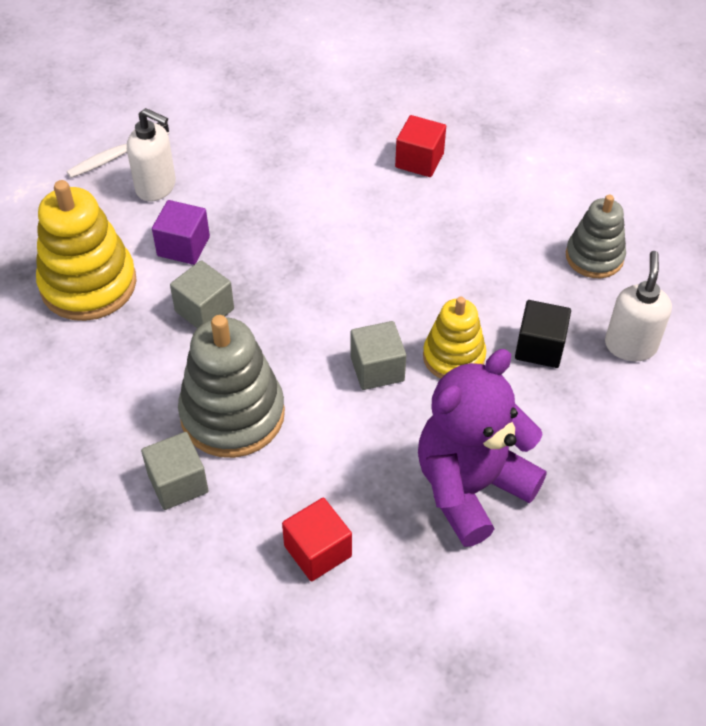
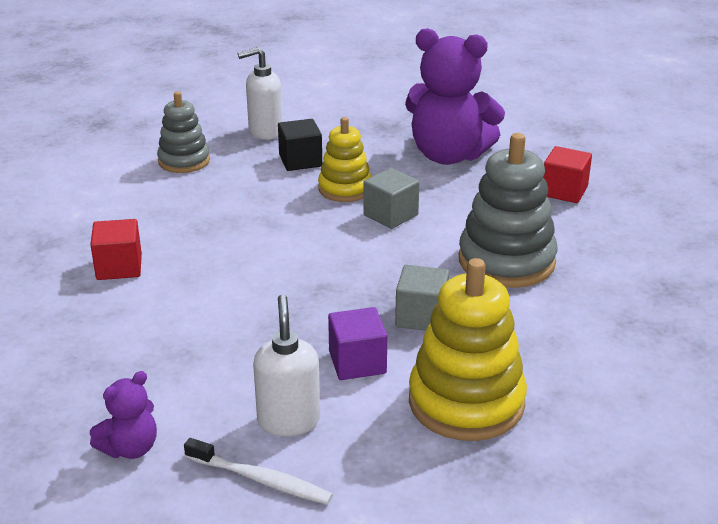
camera: 120 degrees left, 20 degrees down
(178, 483) = (592, 262): grey cube -> none
(197, 111) = (130, 448): none -> purple teddy bear

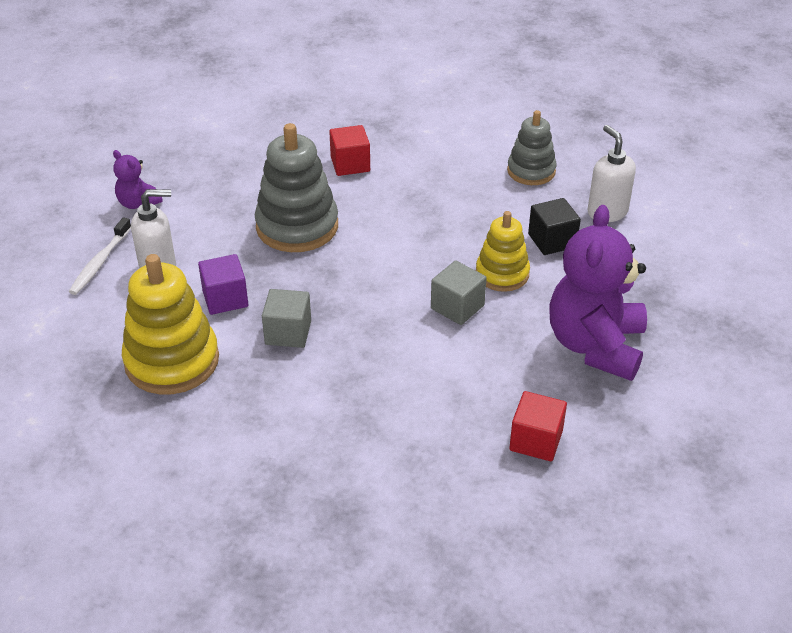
camera: 85 degrees right, 10 degrees up
(506, 261) = (383, 389): grey stacking toy -> grey stacking toy (297, 226)

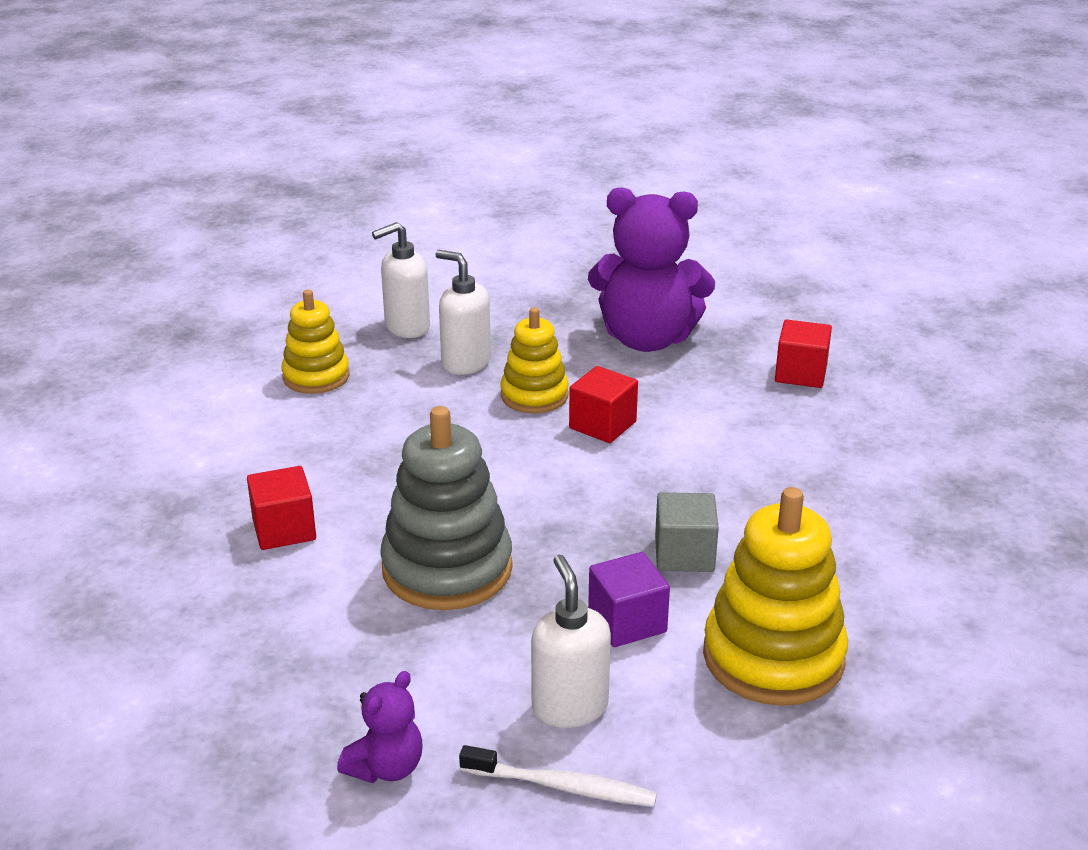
camera: 95 degrees left, 10 degrees down
(457, 307) = (602, 425): grey cube -> red cube
(531, 171) = (316, 376): grey stacking toy -> yellow stacking toy
(552, 241) = (465, 363): black cube -> white soap dispenser

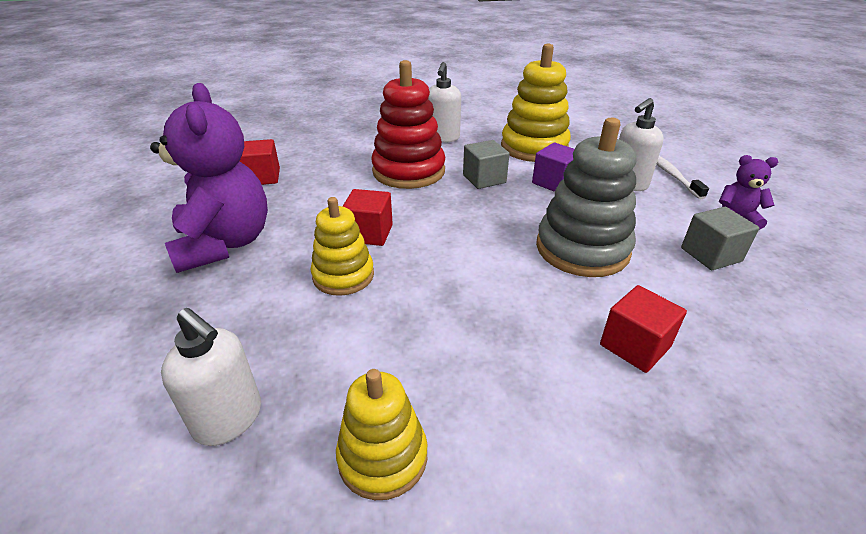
camera: 115 degrees left, 5 degrees up
(342, 676) = (711, 255): none -> grey cube
(465, 363) = (301, 336): white soap dispenser -> white soap dispenser (442, 138)
(752, 491) = (408, 171): none -> red stacking toy

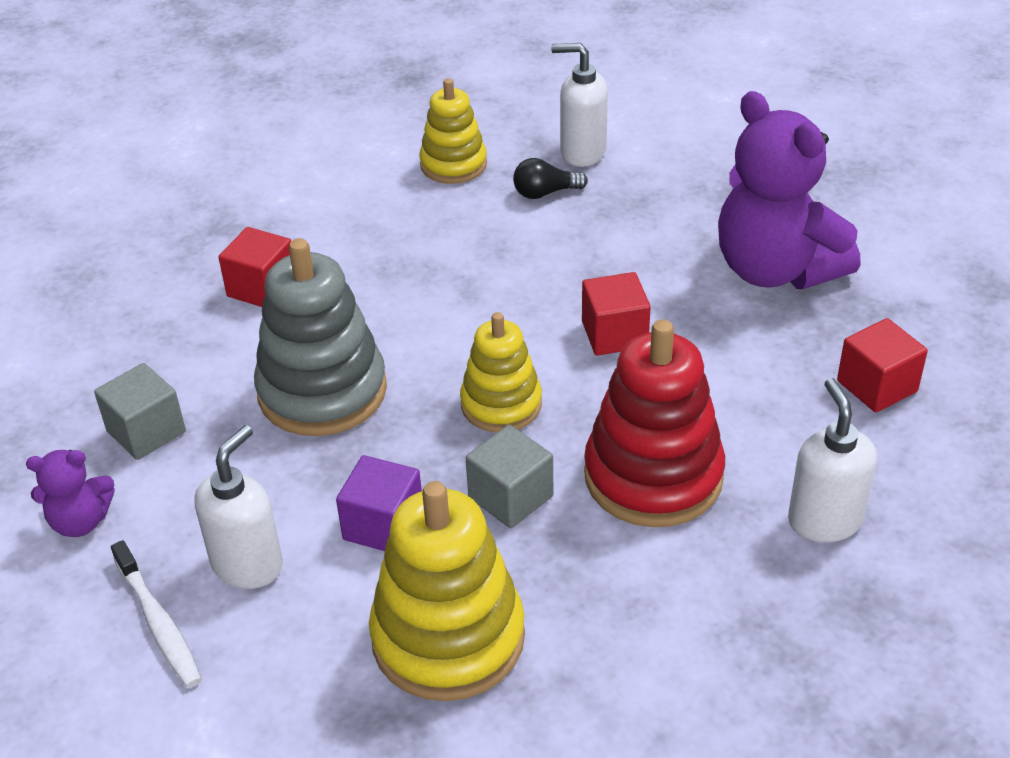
camera: 160 degrees right, 5 degrees up
(316, 371) = (545, 193): none -> black light bulb
(343, 276) = (597, 274): yellow stacking toy -> yellow stacking toy (501, 404)
(442, 138) = (661, 612): white soap dispenser -> white soap dispenser (824, 520)

